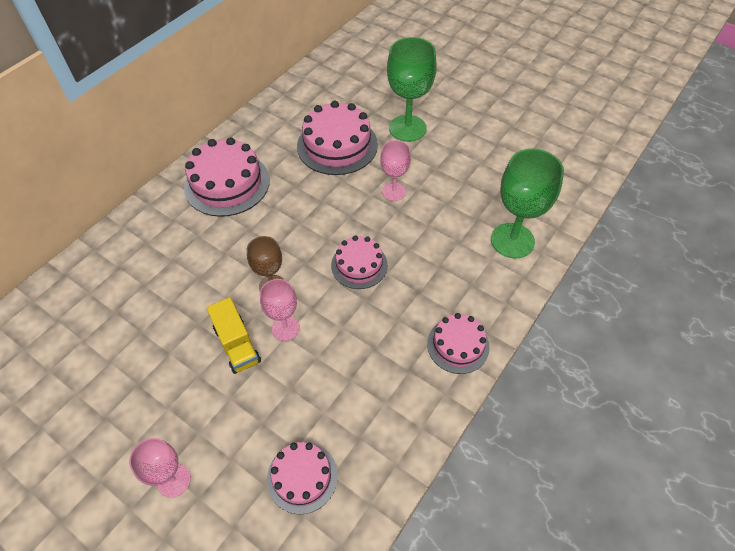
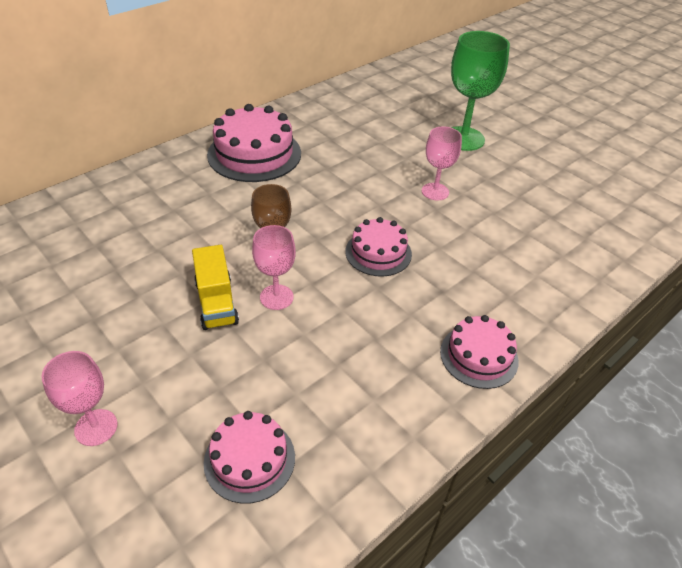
camera: 10 degrees right, 10 degrees down
(337, 145) = (382, 141): pink cake -> none
(512, 240) = (566, 262): green goblet -> none

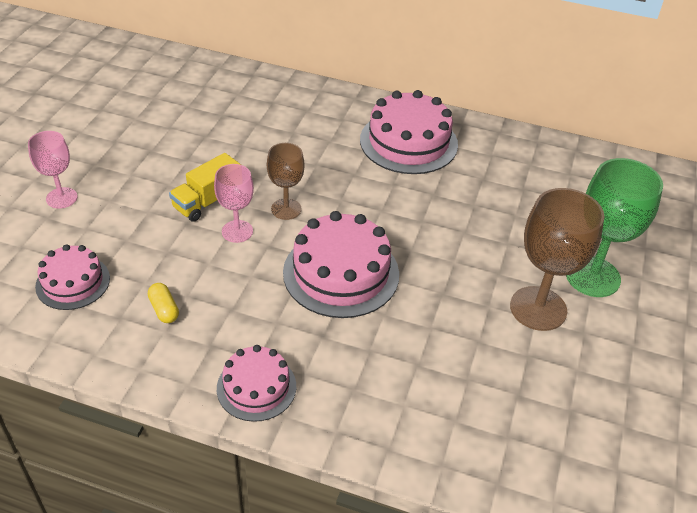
camera: 60 degrees right, 0 degrees up
(344, 389) = (164, 309): none -> yellow capsule
(378, 252) = (341, 273): pink cake -> pink cake, size x1.66
(435, 191) = (470, 283): pink goblet -> none
(478, 173) = (538, 308): none -> brown goblet

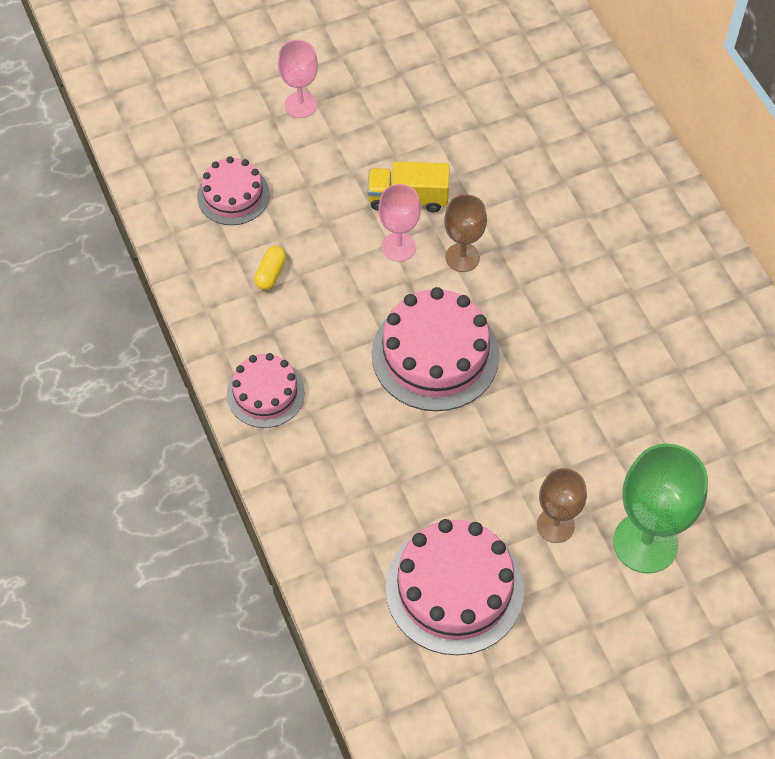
camera: 50 degrees right, 15 degrees up
(408, 142) = (659, 274): pink cake -> pink cake (454, 588)
(538, 308) = (555, 525): brown goblet -> brown goblet, size x0.59

